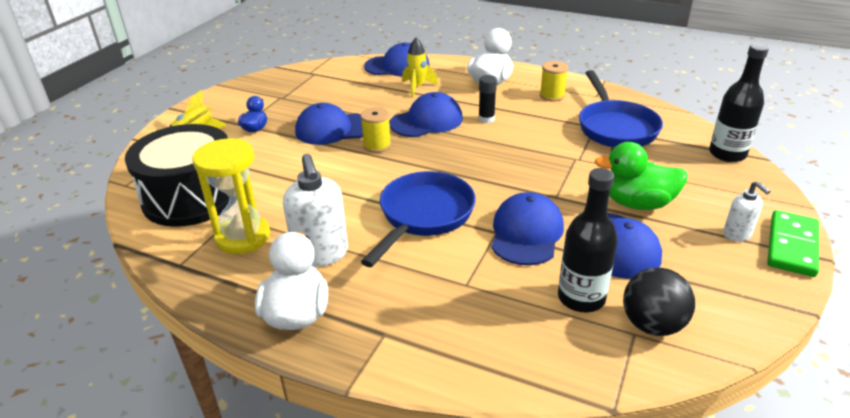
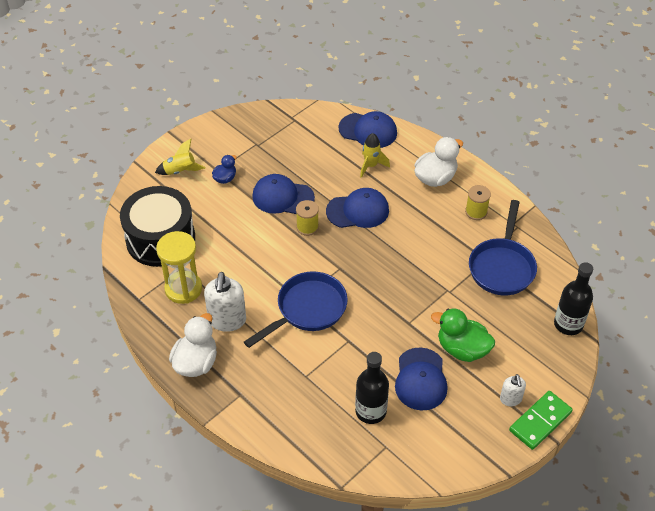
camera: 20 degrees right, 15 degrees up
(486, 119) = (405, 223): black glue stick -> none
(526, 233) = (368, 348): blue cap -> none
(652, 325) = (401, 445): black ball -> none

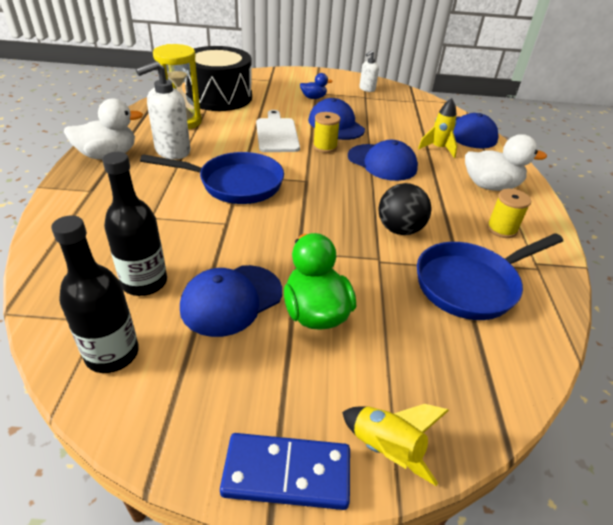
camera: 45 degrees right, 10 degrees down
(180, 171) = (291, 81): yellow rocket -> yellow rocket (386, 449)
(261, 242) = (277, 133): none -> white cutting board
(433, 260) = (399, 229): none -> black ball
(510, 399) = (290, 408): white soap dispenser -> white soap dispenser (367, 89)
(540, 421) = (287, 473): green domino -> blue domino
(568, 324) = (488, 401): black bottle -> black bottle (112, 354)

